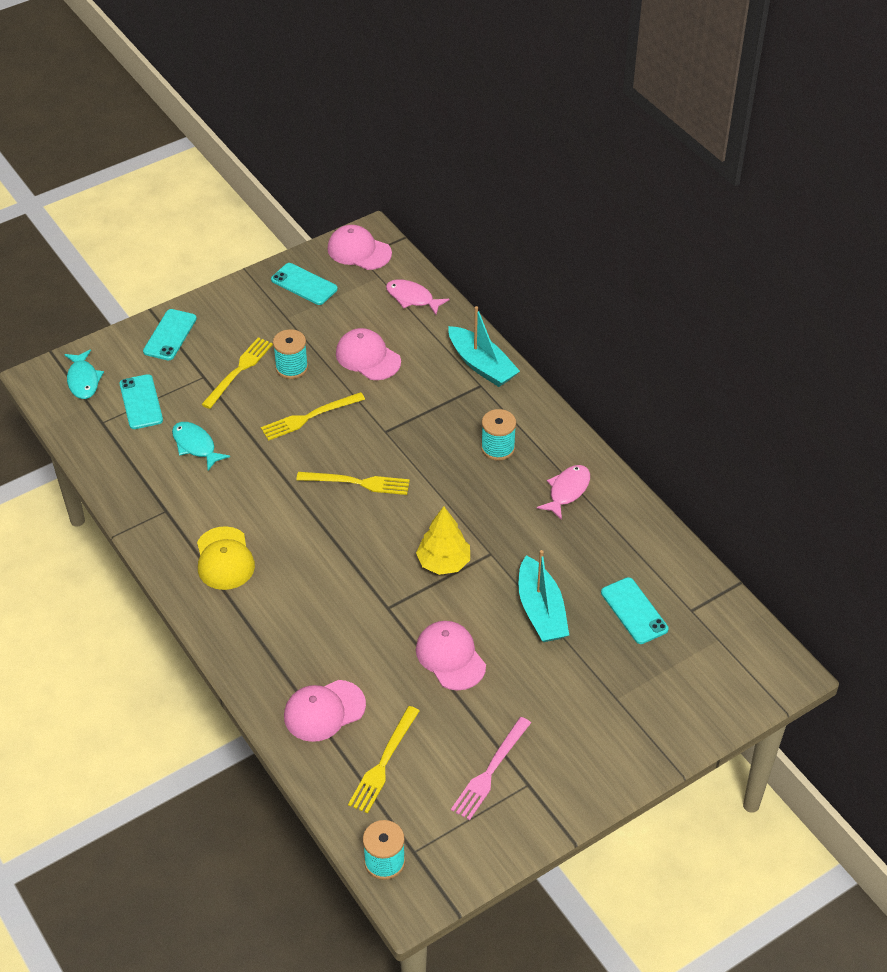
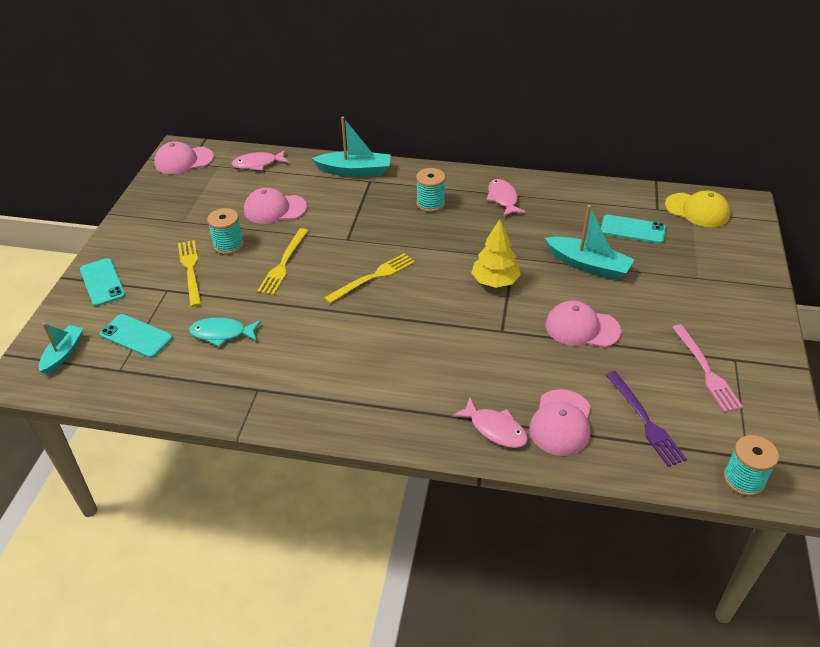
camera: 45 degrees left, 5 degrees down
(83, 380) = (63, 354): turquoise fish -> turquoise boat
(224, 559) = (349, 386): yellow cap -> yellow cap (697, 210)
(274, 675) = (495, 429): none -> pink fish
(304, 284) = (169, 197): turquoise phone -> none
(383, 762) = (645, 420): yellow fork -> purple fork

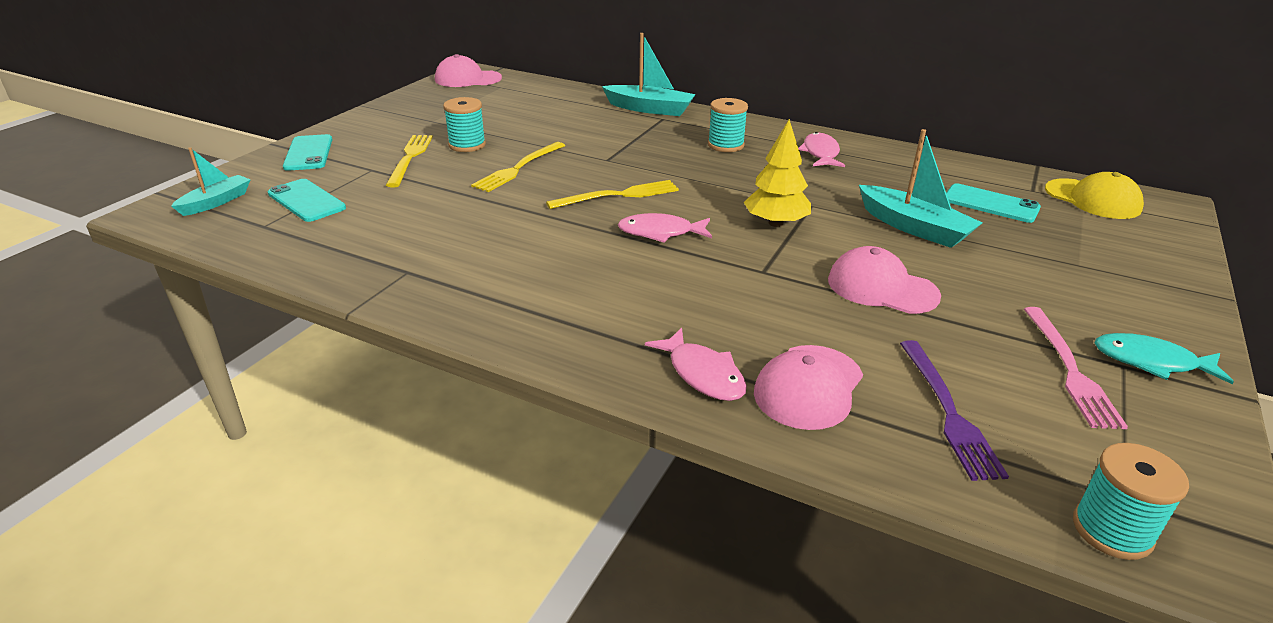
camera: 15 degrees right, 10 degrees down
(222, 334) = (403, 215): turquoise fish -> turquoise fish (1151, 362)
(258, 164) = (544, 91): pink fish -> pink fish (660, 233)
(274, 209) = (539, 125): pink cap -> none

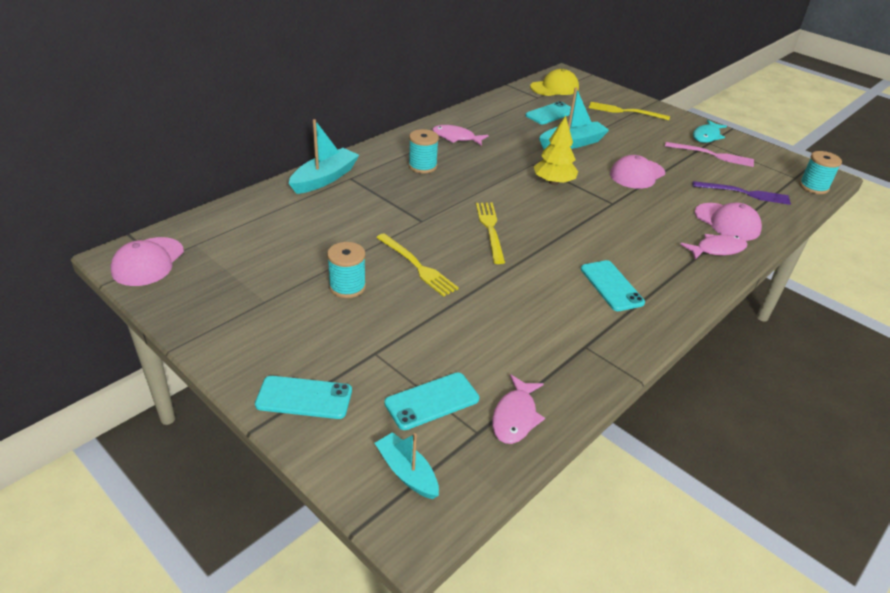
camera: 75 degrees left, 5 degrees up
(410, 158) = (360, 325): yellow fork -> yellow fork (625, 111)
(542, 282) = (611, 286): none -> turquoise phone
(660, 233) = (554, 225): pink fish -> pink fish (515, 417)

